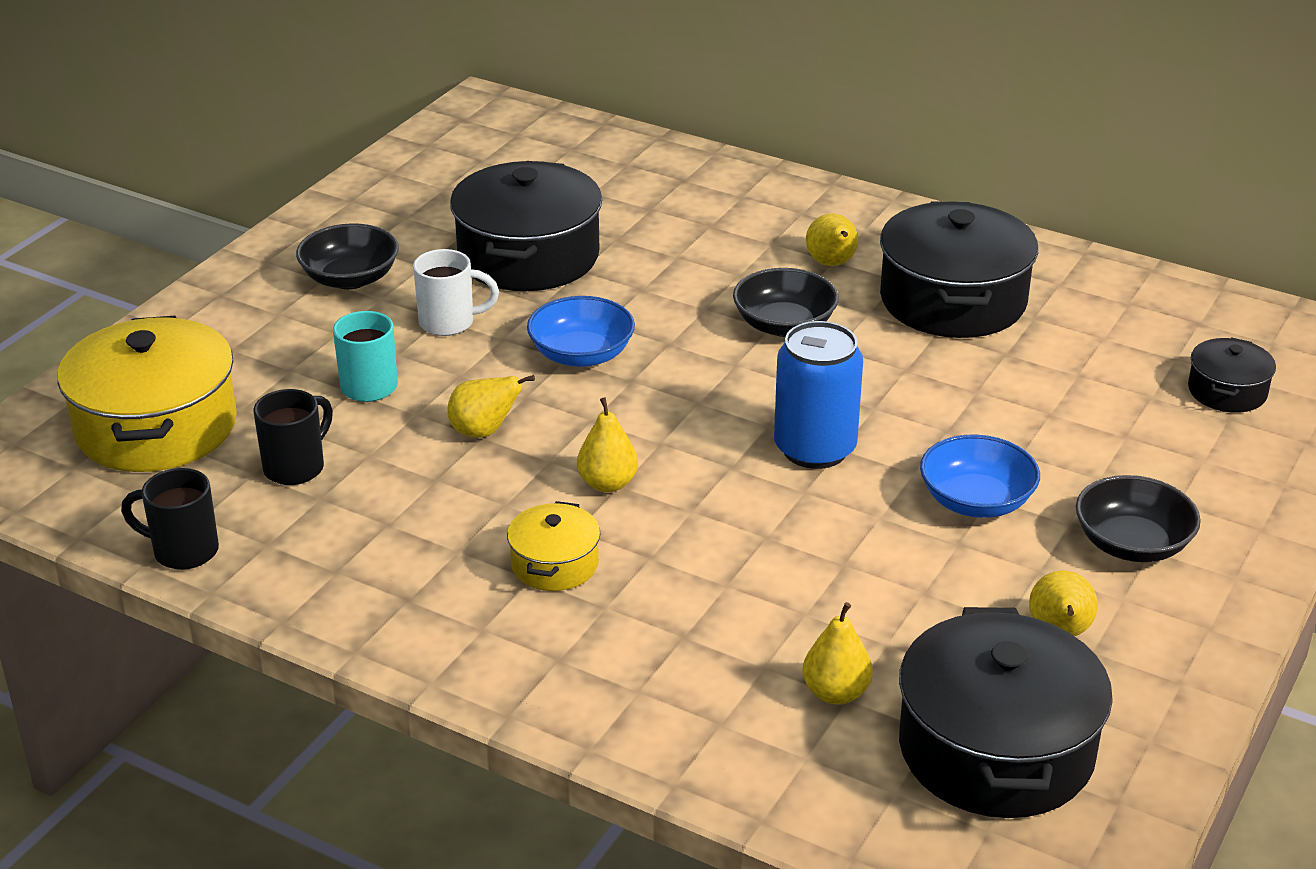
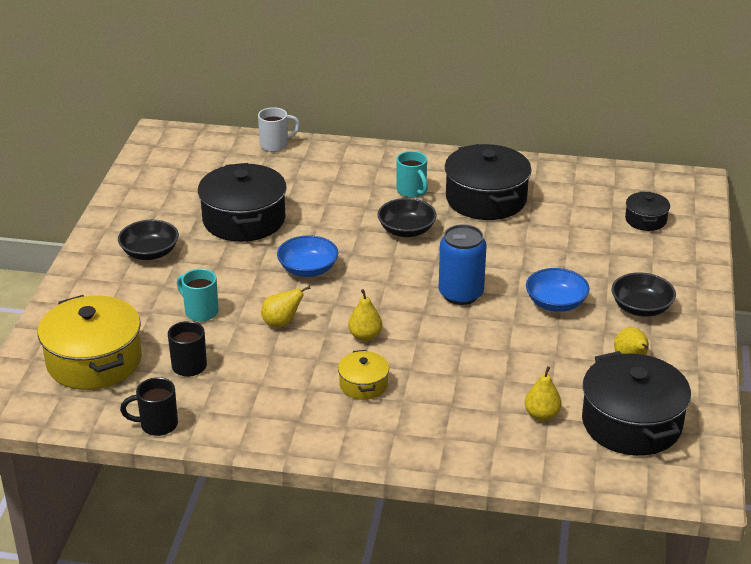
camera: 20 degrees left, 0 degrees up
(449, 322) = (223, 266): white mug -> white mug (275, 145)
(832, 264) = (412, 191): yellow pear -> turquoise mug

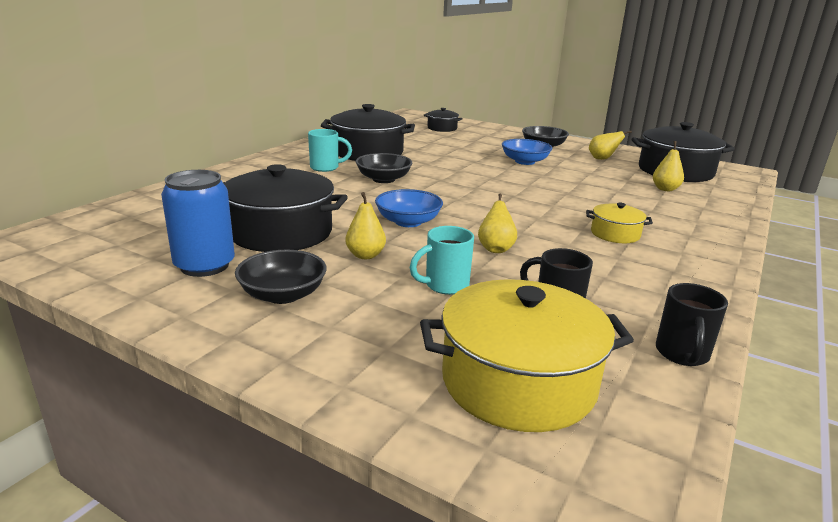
camera: 70 degrees left, 10 degrees down
(275, 145) = (159, 195): white mug -> none
(365, 336) = (538, 220): yellow pear -> yellow pear (365, 255)
(461, 294) = (494, 181): blue can -> blue can (204, 266)

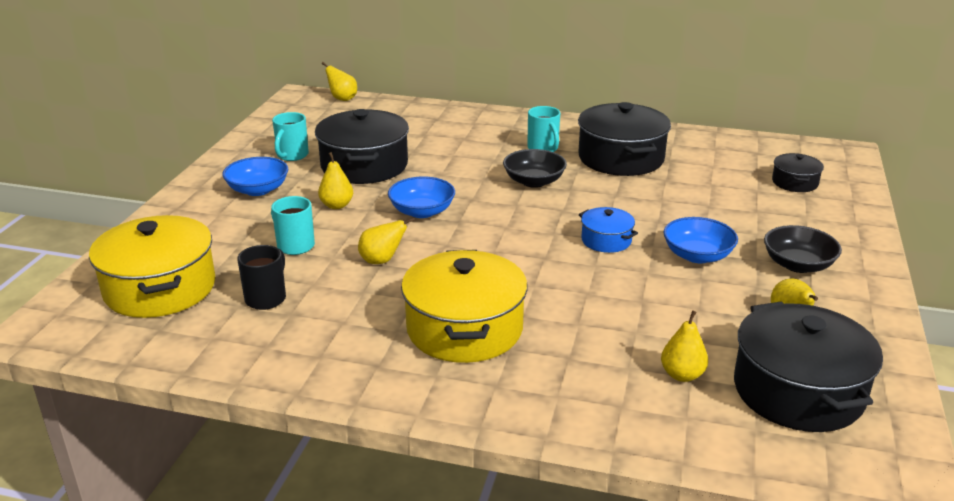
camera: 75 degrees right, 5 degrees up
(71, 221) = (342, 99): none -> yellow pear
(204, 266) = (292, 156): blue can -> turquoise mug
(283, 295) = (258, 190): black bowl -> blue bowl
(494, 177) = (606, 240): none -> blue pot
(615, 234) = (464, 329): yellow pot -> yellow pot, size x2.00
(682, 354) = (207, 360): black mug -> none

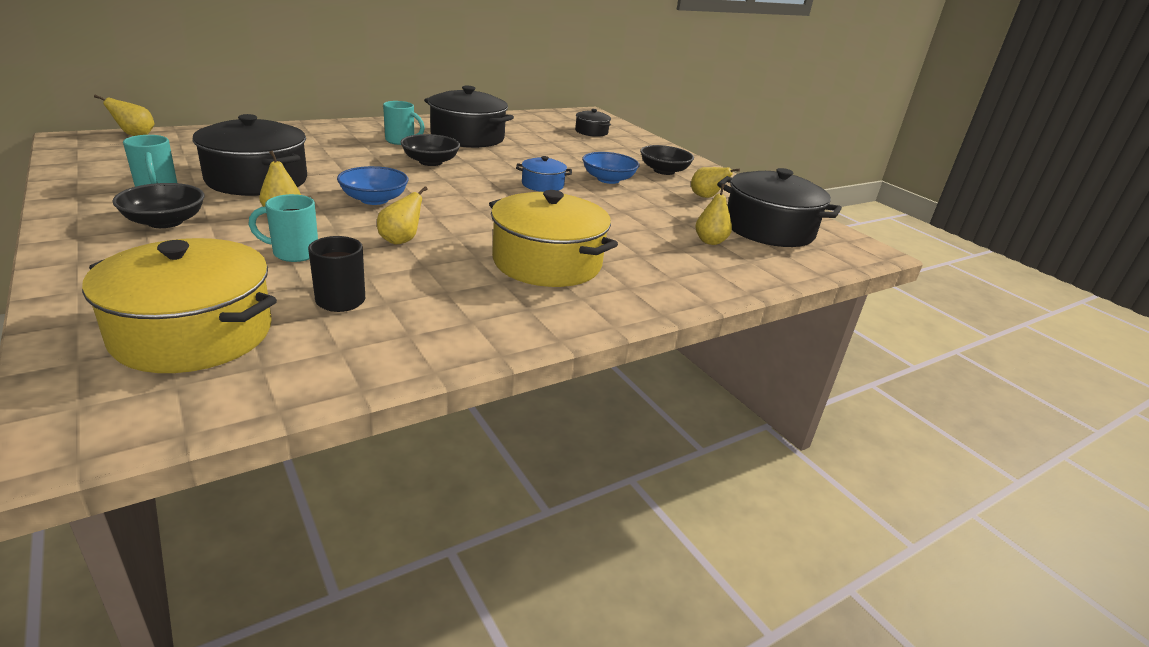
camera: 50 degrees left, 0 degrees up
(258, 190) = (165, 222): blue bowl -> black bowl

